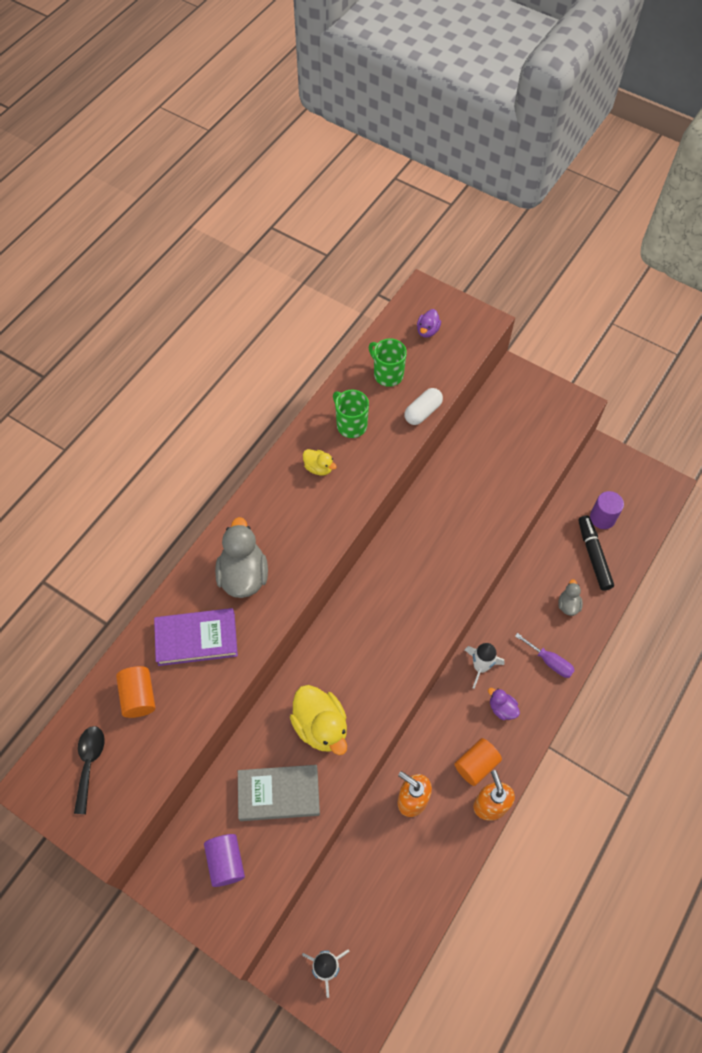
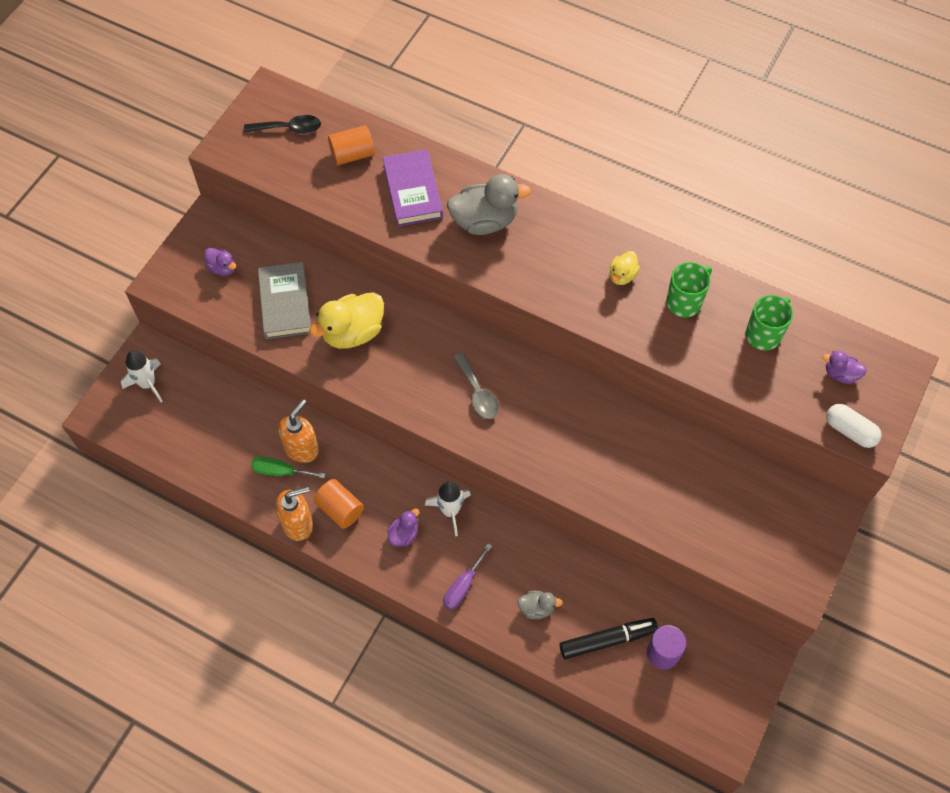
camera: 85 degrees right, 0 degrees up
(226, 862) = (222, 268): purple cylinder -> purple duck
(396, 616) = (478, 393): none -> grey spoon
(423, 412) = (717, 375): white capsule -> white capsule (850, 431)
(435, 822) = (280, 471): none -> green screwdriver

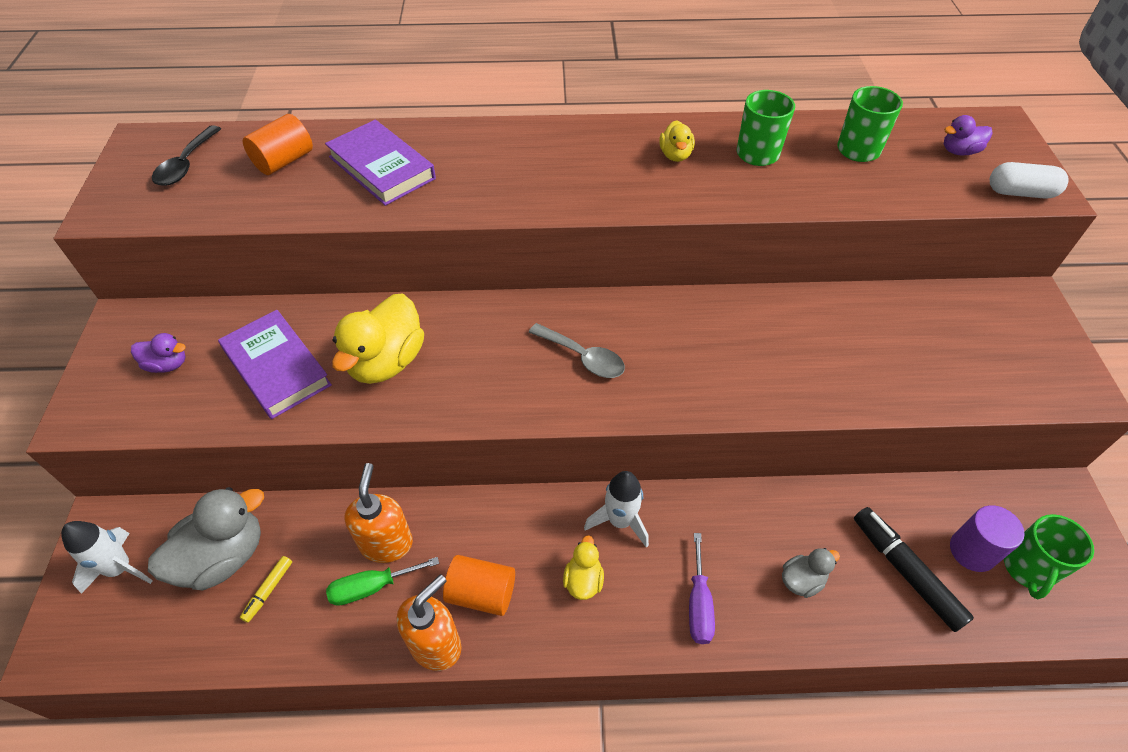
camera: 30 degrees left, 10 degrees down
(222, 442) = (268, 590): none -> yellow marker
(285, 303) = (277, 368): grey book -> purple book
(289, 128) = (186, 165): black spoon -> black spoon turned 135 degrees clockwise
(404, 534) = (583, 580): purple duck -> yellow duck
(484, 221) = (487, 164): grey duck -> grey duck (223, 557)
(607, 640) = (905, 572): black marker -> black marker turned 75 degrees counterclockwise
(689, 683) = (1028, 569): none -> green mug

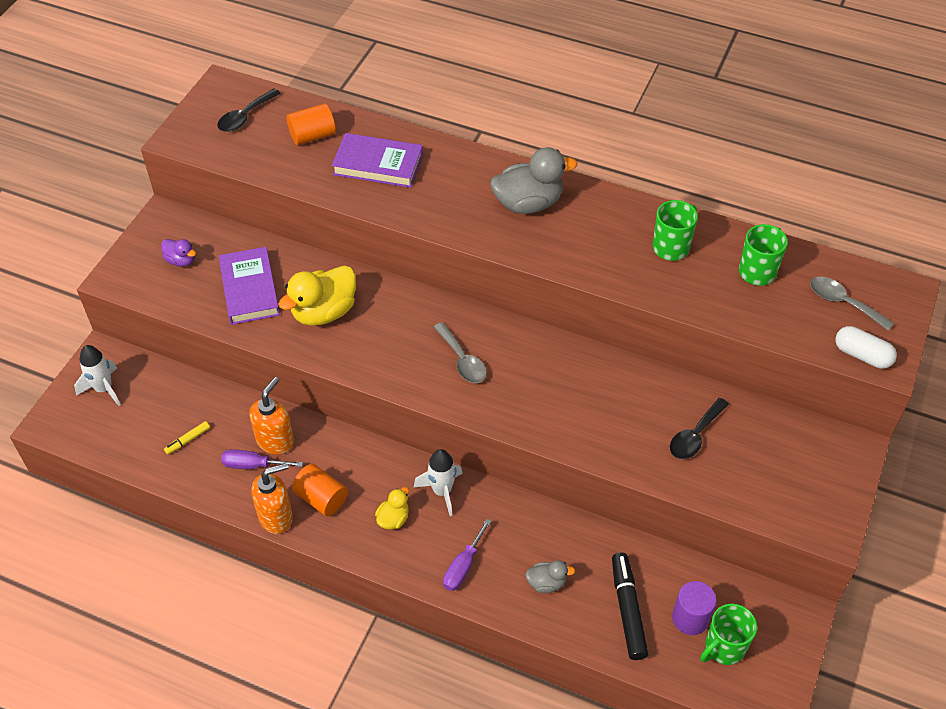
camera: 25 degrees right, 0 degrees up
(223, 557) = (168, 407): grey duck -> grey duck (528, 203)
(371, 587) = (253, 465): green screwdriver -> purple screwdriver
(382, 168) = (378, 164): purple book -> purple book turned 60 degrees counterclockwise
(675, 155) = (604, 227): yellow duck -> none
(880, 345) = (695, 436): none -> black spoon
(959, 151) = (843, 303): purple duck -> grey spoon

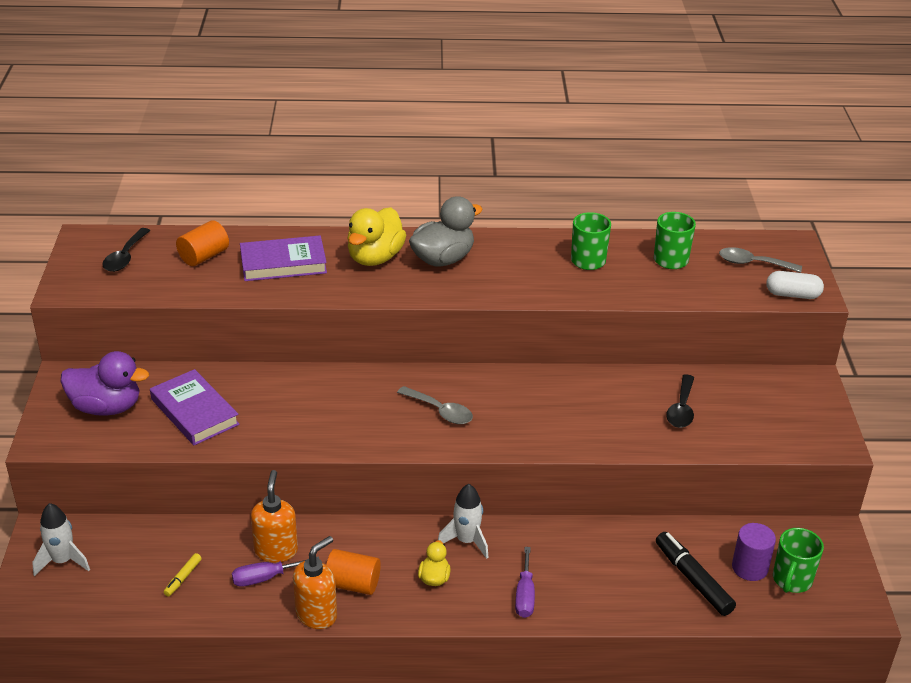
camera: 25 degrees left, 15 degrees down
(181, 260) = (107, 407): purple duck -> purple duck, size x1.94
(324, 312) = (282, 410): yellow duck -> yellow duck (375, 258)
(546, 583) = (609, 583): grey duck -> none

